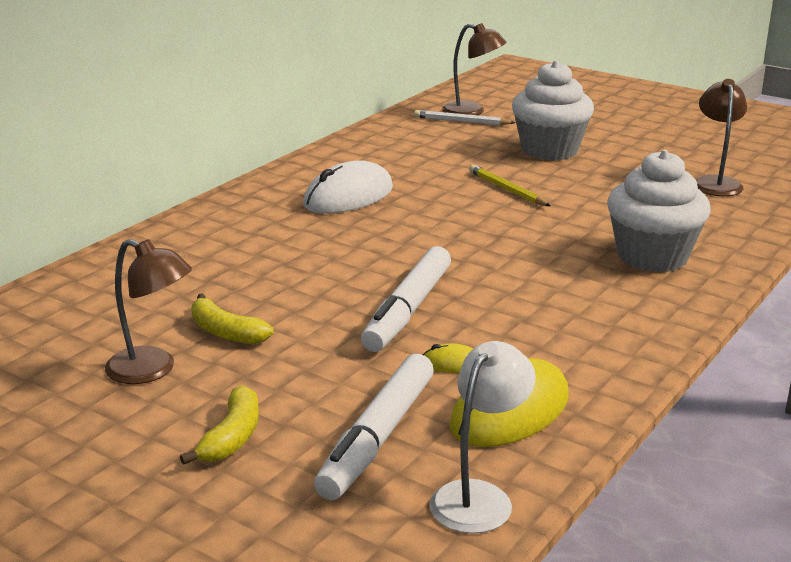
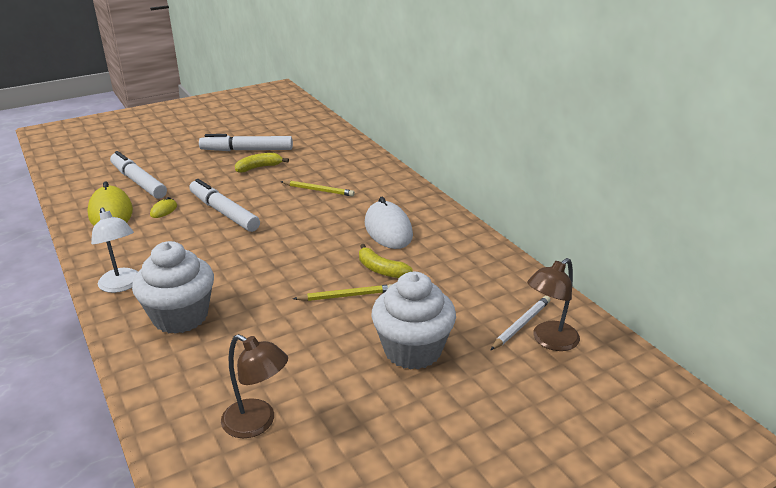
camera: 115 degrees right, 5 degrees up
(152, 370) = (247, 150): brown lamp -> white marker
(232, 437) = (180, 157): yellow banana -> yellow banana (381, 269)
(276, 261) = (318, 190): none -> yellow pencil
(479, 497) = (76, 191): white lamp -> white lamp (122, 285)

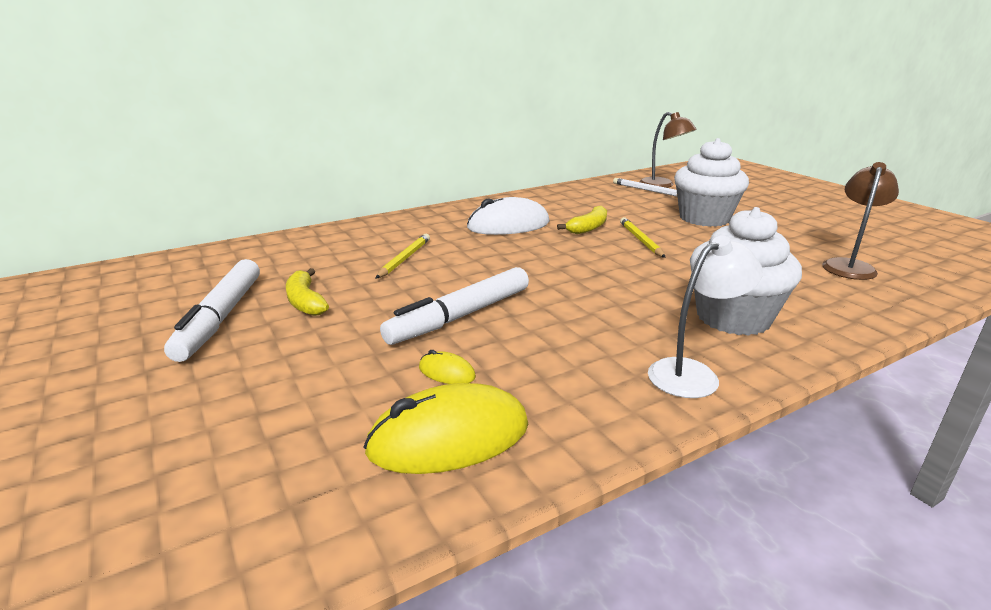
camera: 90 degrees left, 5 degrees down
(138, 182) = (303, 426): white marker -> none

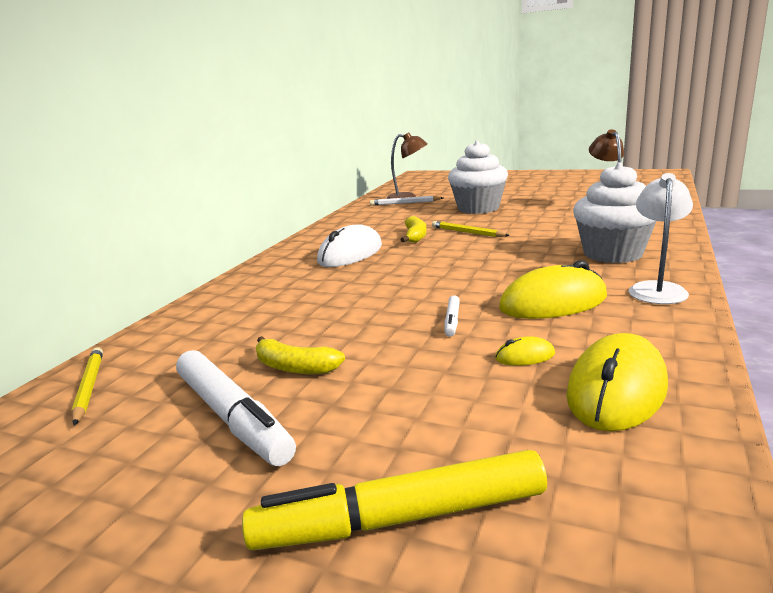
camera: 35 degrees left, 5 degrees down
(166, 432) = (400, 518): none -> yellow marker
(405, 258) = (314, 303): yellow pencil -> yellow pencil (89, 386)
(460, 316) = (452, 321): white marker -> white marker, size x0.45
(567, 339) = (553, 302): none -> yellow mouse

